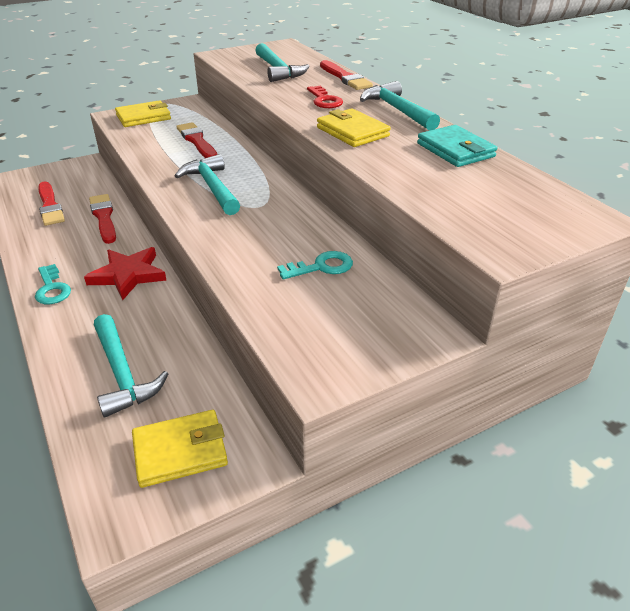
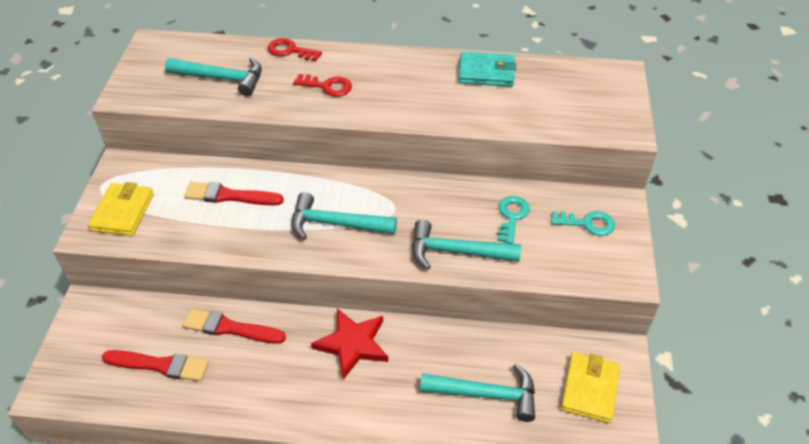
camera: 55 degrees left, 10 degrees up
(52, 288) = (326, 407): turquoise key -> turquoise key (587, 223)
(345, 78) = (290, 51): red brush -> red key
(352, 132) = (407, 103): yellow wallet -> none
(397, 110) = (390, 60): turquoise hammer -> turquoise hammer (456, 252)

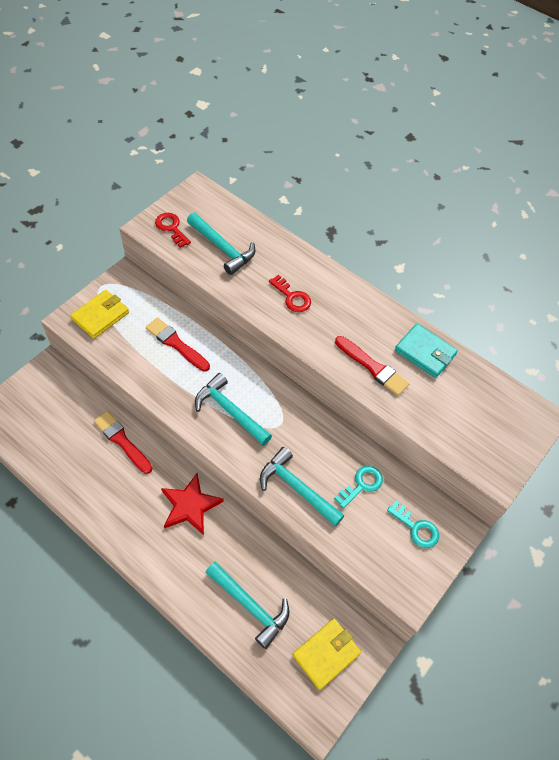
camera: 30 degrees right, 10 degrees up
(160, 365) = (62, 440): red brush -> red brush (373, 367)
(290, 51) = (289, 249): red key -> red key (171, 228)

